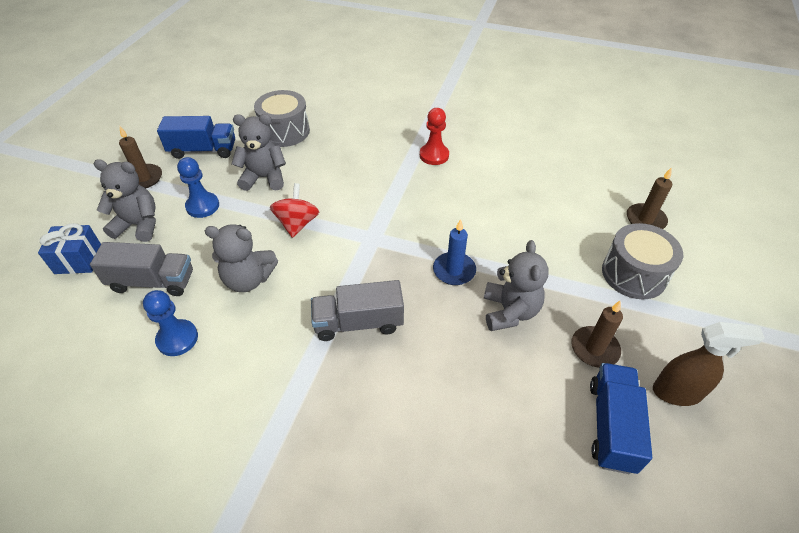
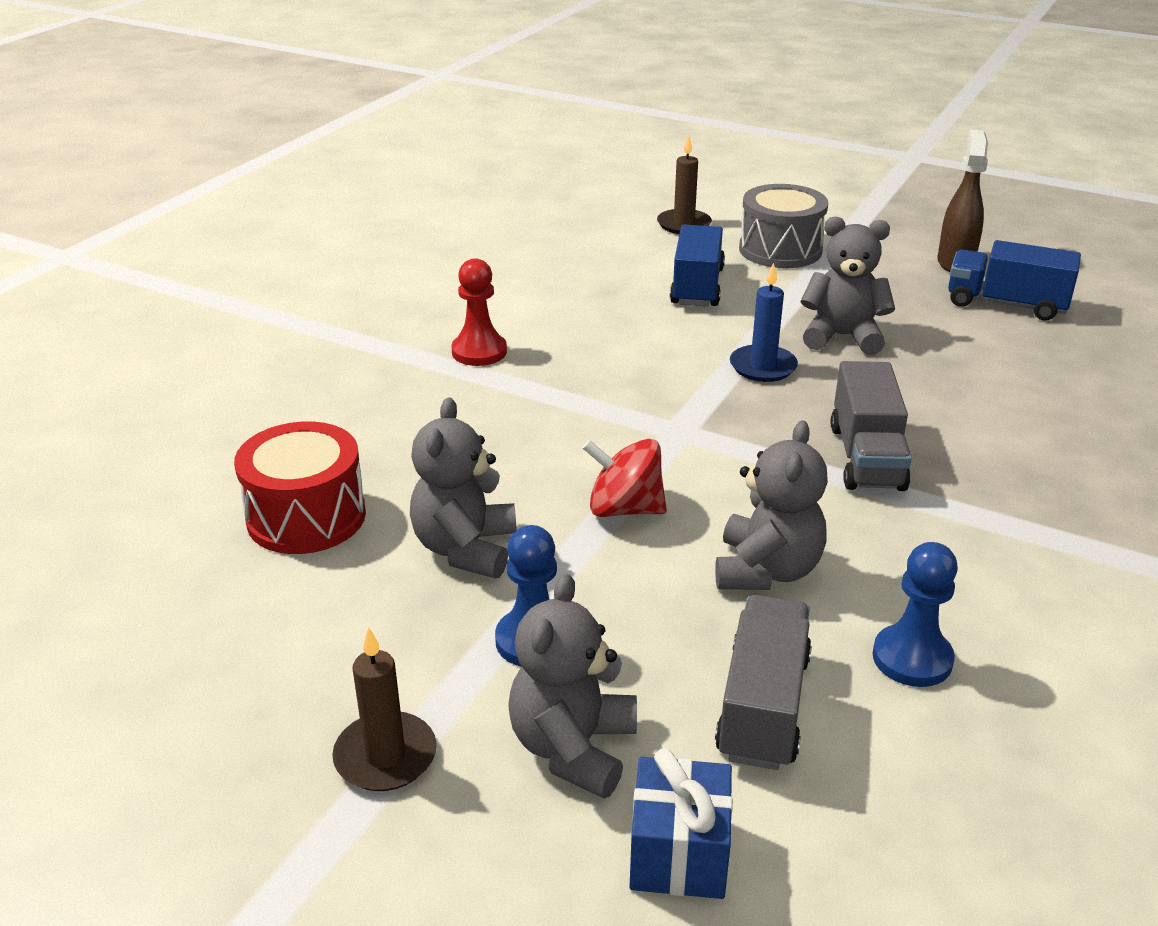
camera: 80 degrees left, 15 degrees down
(203, 150) = (312, 648): blue truck -> blue truck (697, 287)
(285, 131) = (306, 517): grey drum -> red drum
(594, 349) = (900, 294): brown candle -> none

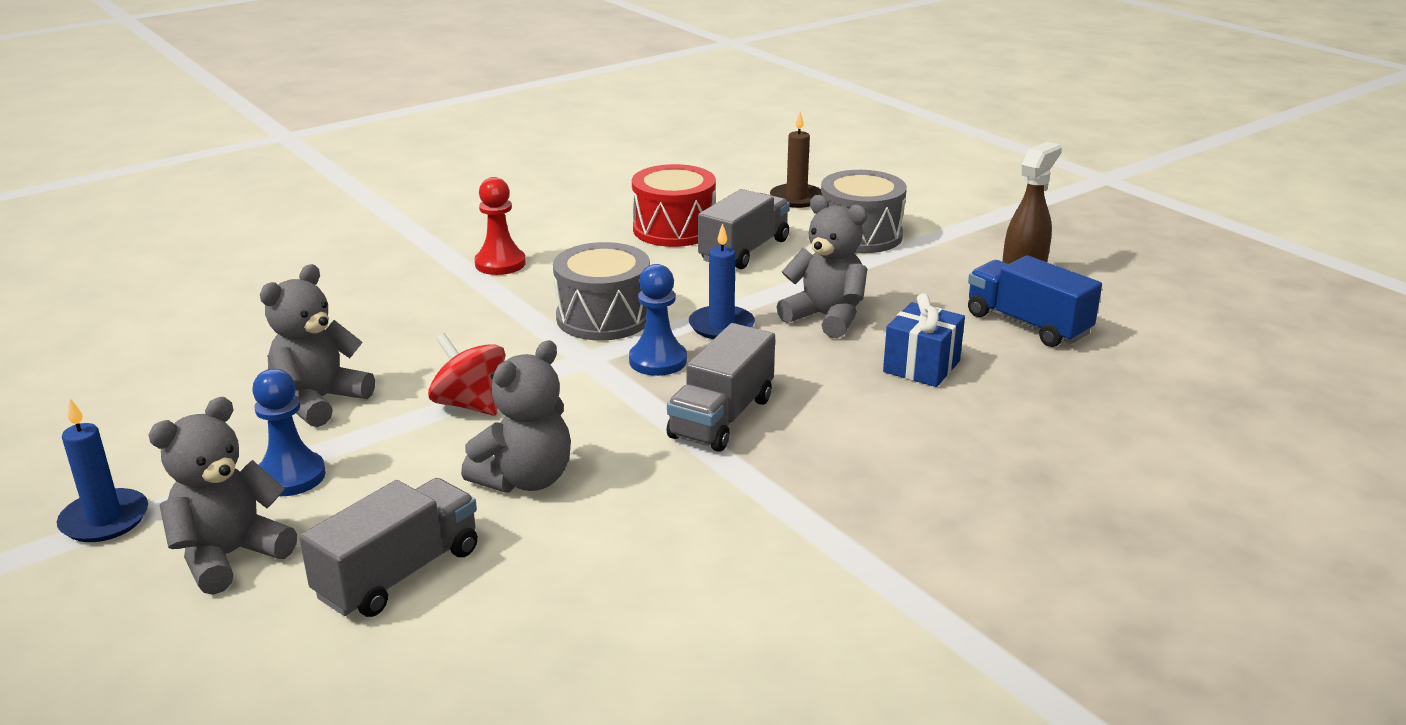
camera: 25 degrees right, 5 degrees down
(306, 517) = (238, 350): red drum -> red drum (674, 229)
(385, 756) = (105, 519): brown candle -> blue candle
(646, 384) = (603, 317): none -> grey drum
(679, 853) = (215, 648): blue gift -> blue gift (921, 366)
(697, 287) = (744, 251): blue truck -> grey truck
(912, 658) = (560, 578): blue pawn -> blue pawn (658, 361)

